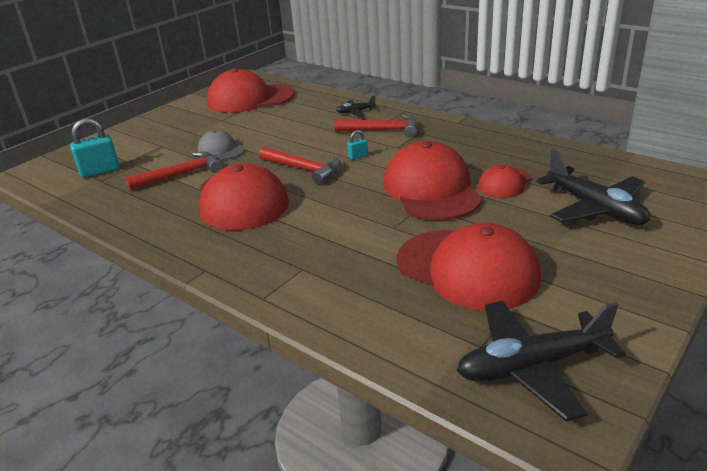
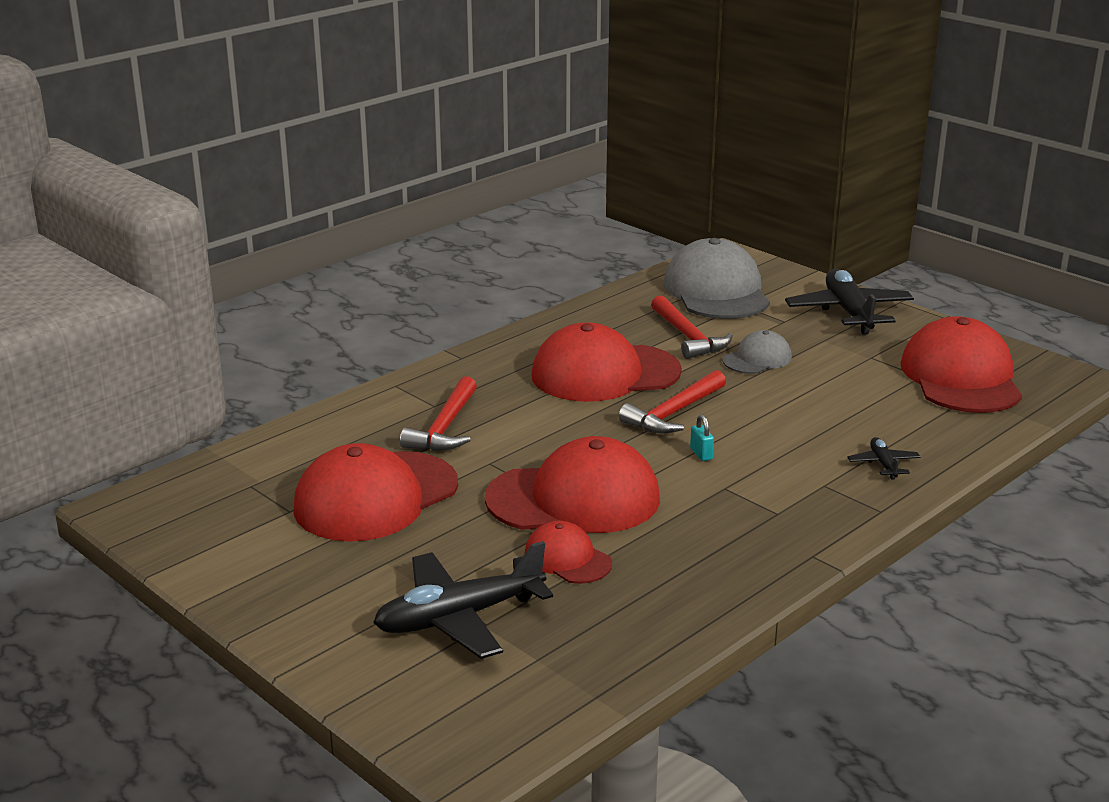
camera: 95 degrees right, 5 degrees down
(100, 171) = (716, 291): turquoise padlock -> grey cap
(382, 130) = (794, 481): red hammer -> red hammer (445, 427)
(531, 366) = (206, 506): black plane -> black plane (849, 312)

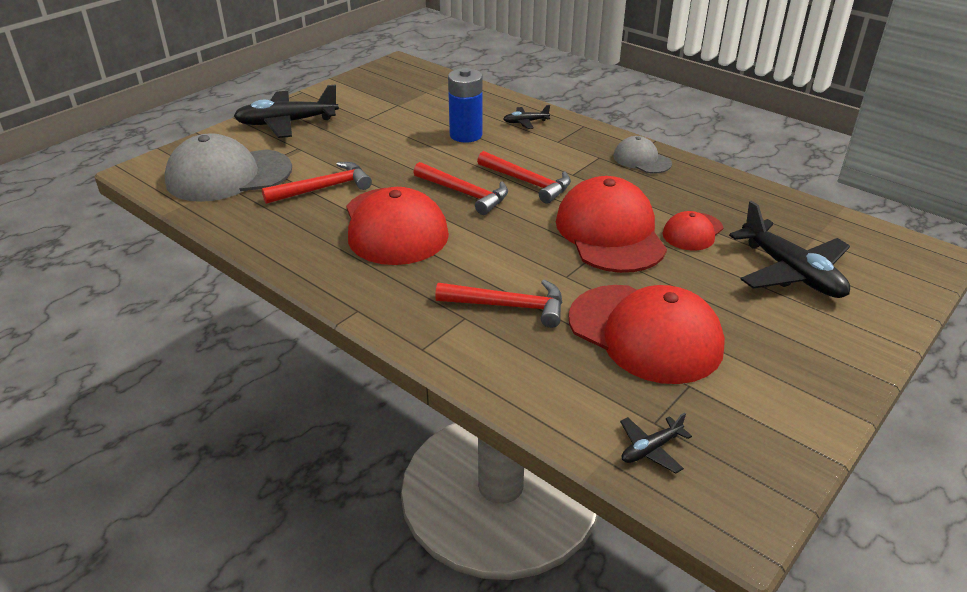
camera: 95 degrees left, 10 degrees up
(220, 479) = (650, 449): none -> black plane
(701, 454) = (527, 182): turquoise padlock -> red hammer
(757, 359) = (368, 159): grey cap -> grey cap (641, 160)
(833, 419) = (466, 135): none -> blue battery
(961, 377) = (400, 93): red cap -> none

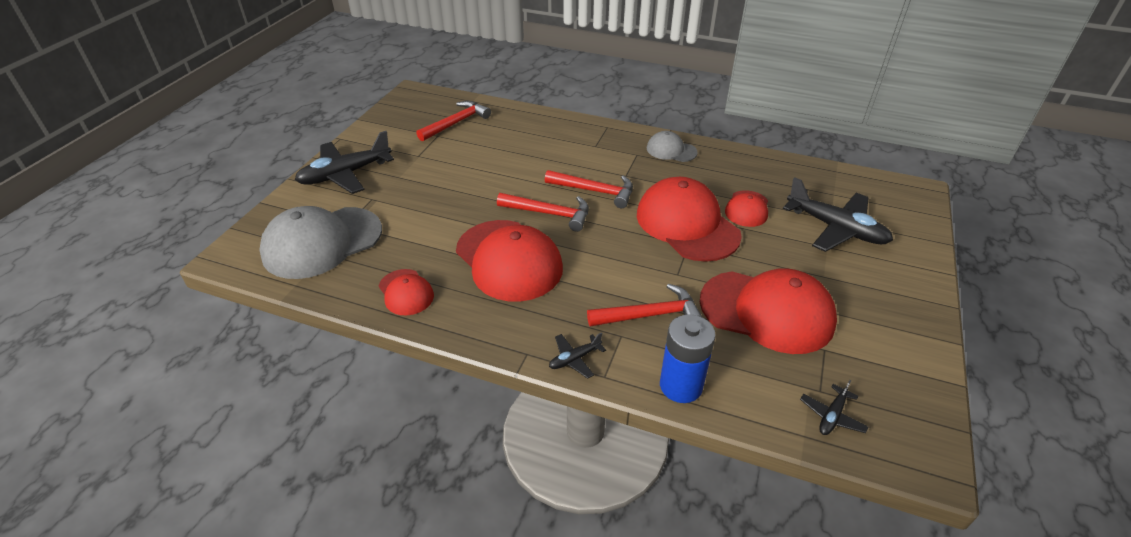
camera: 20 degrees left, 5 degrees up
(277, 232) = (406, 292): none -> red cap
(323, 188) = (421, 236): red hammer -> red hammer (456, 123)
(466, 135) = (516, 155): blue battery -> blue battery (681, 386)
(525, 122) = (558, 132): black plane -> black plane (574, 359)

